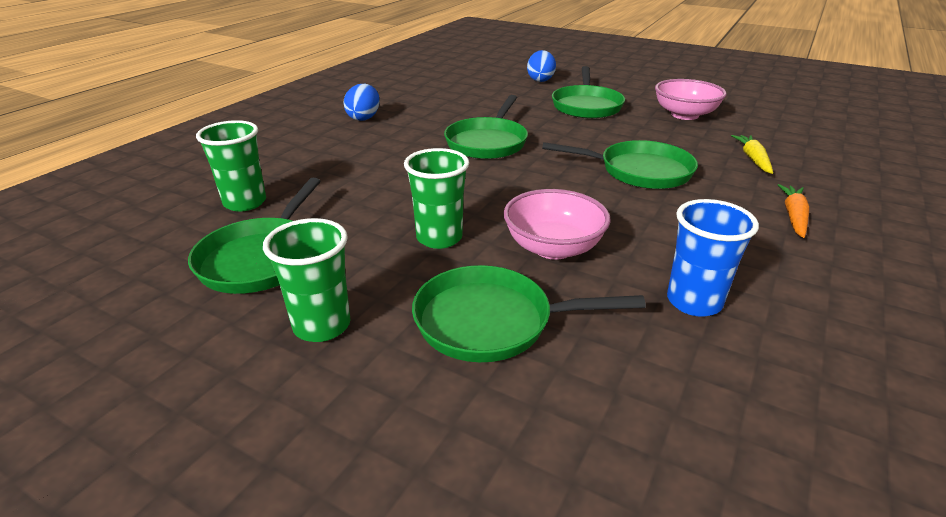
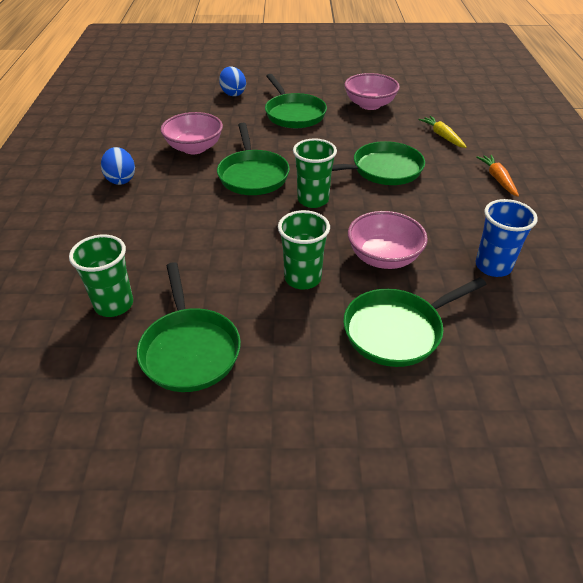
camera: 30 degrees left, 10 degrees up
(322, 325) = (295, 382): green cup -> green cup (313, 200)
(455, 110) = (194, 148): none -> pink bowl

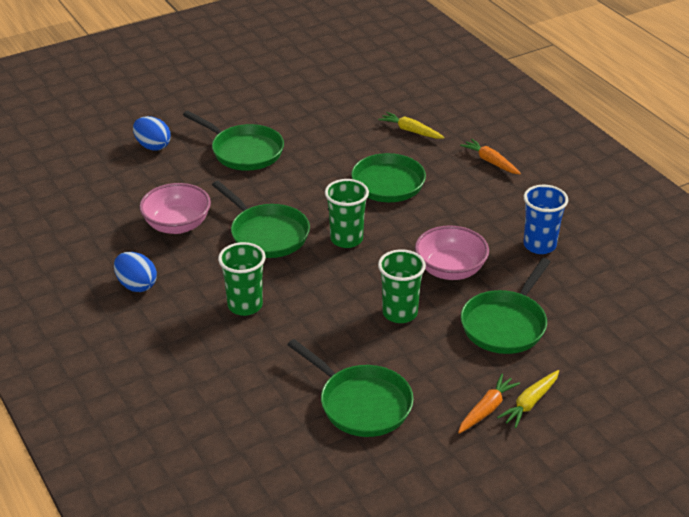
camera: 30 degrees left, 5 degrees down
(114, 305) = (261, 397): green cup -> green cup (245, 305)
(304, 414) = (487, 409): none -> orange carrot
(356, 429) = (530, 403): none -> yellow carrot
(369, 105) = (313, 115): pink bowl -> none

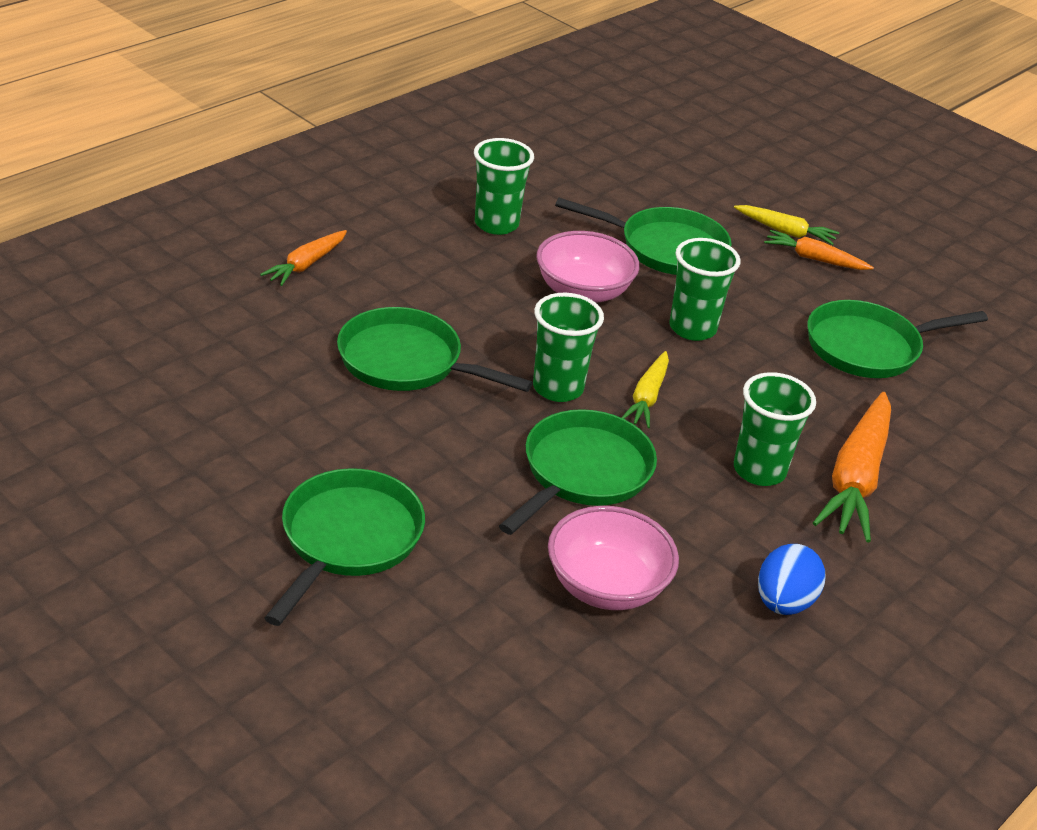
camera: 110 degrees left, 0 degrees up
(153, 146) = (364, 681): blue egg -> none
(222, 348) = (855, 479): none -> orange carrot
(361, 403) = (869, 347): green pan -> green pan turned 135 degrees counterclockwise
(410, 131) = (232, 345): yellow carrot -> yellow carrot (647, 397)
(539, 245) = (496, 224): blue cup -> green cup

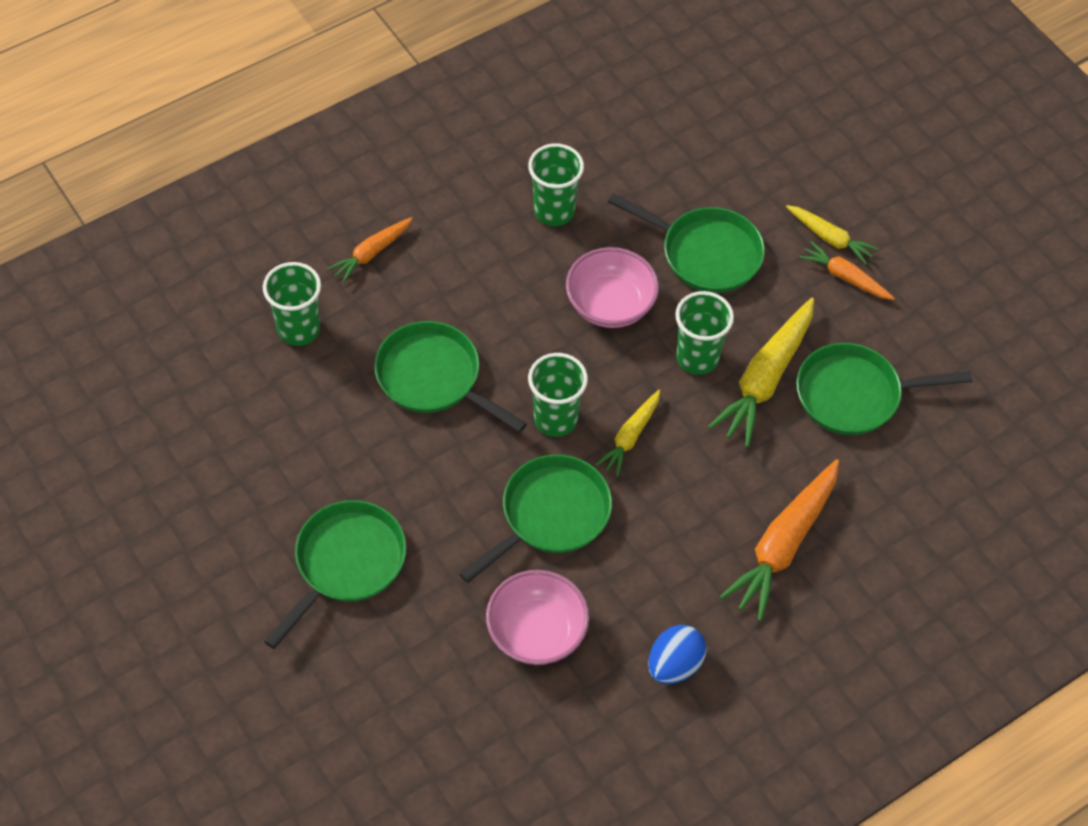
camera: 15 degrees right, 20 degrees up
(759, 470) = (702, 528): green cup -> green cup (299, 329)
(771, 341) = (765, 379): none -> yellow carrot

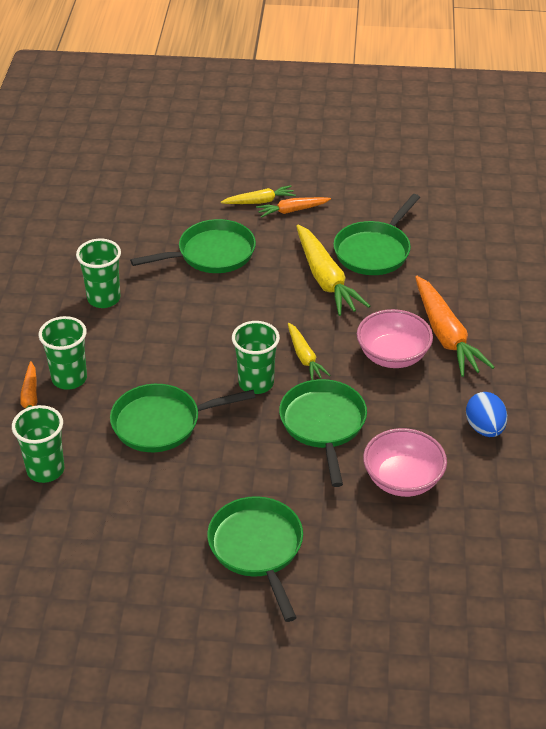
camera: 50 degrees left, 15 degrees down
(610, 305) = (201, 313): pink bowl -> pink bowl (392, 355)
(697, 358) = (280, 298): green cup -> green cup (69, 379)

